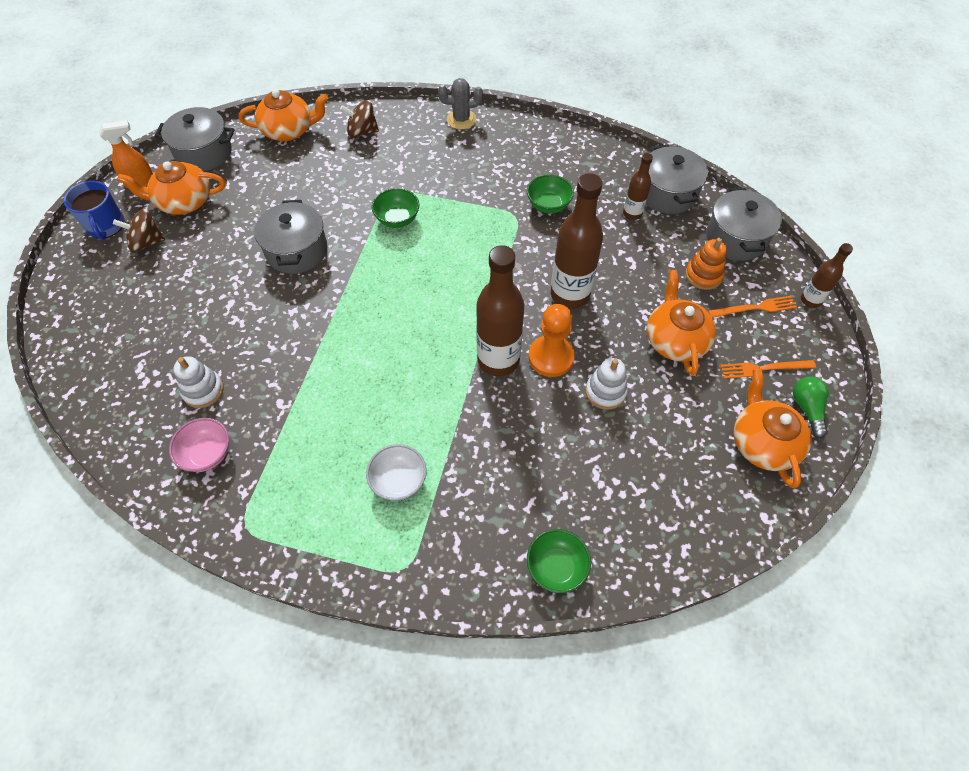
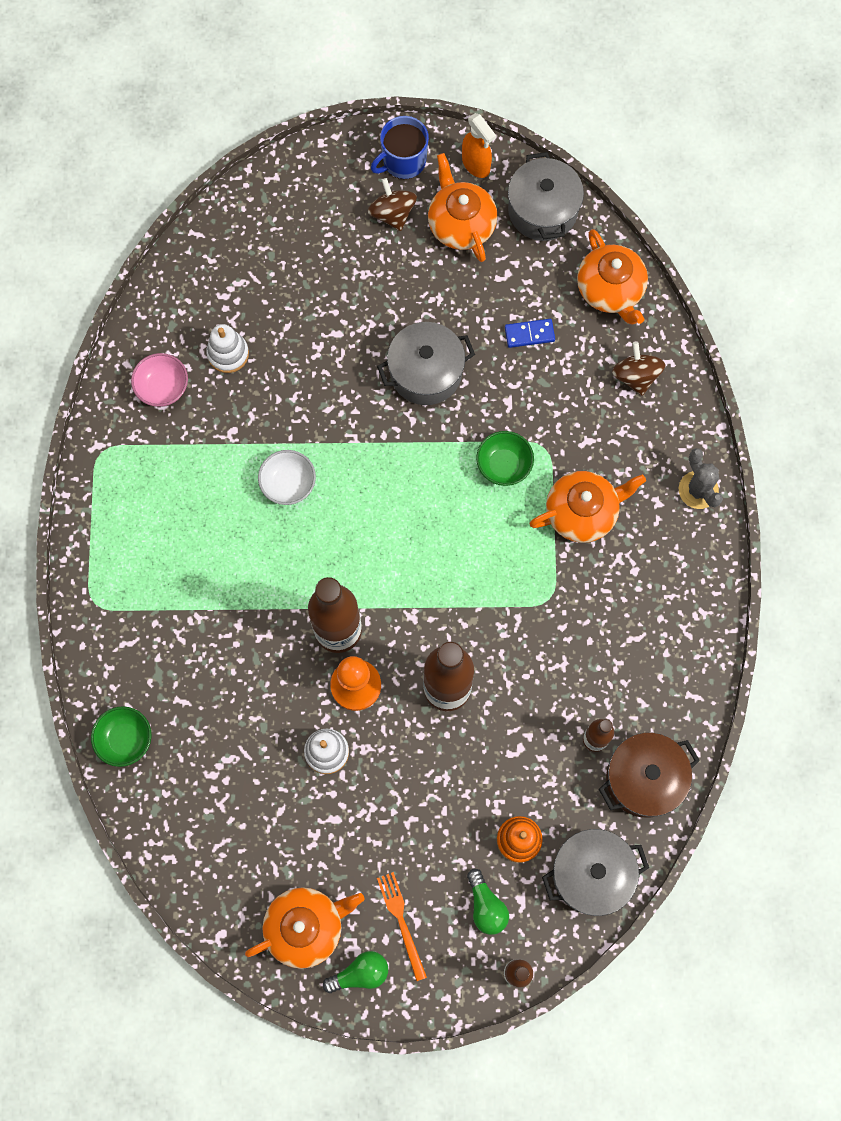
camera: 75 degrees right, 15 degrees up
(298, 181) = (529, 334): none -> blue domino
(399, 481) = (177, 572): white bowl -> white bowl (288, 484)
(548, 205) = (578, 634): green bowl -> none
(667, 193) = (644, 779): grey pot -> brown pot
(675, 340) = (415, 817): orange teapot -> orange teapot (582, 512)
(755, 308) = (486, 906): orange fork -> green light bulb

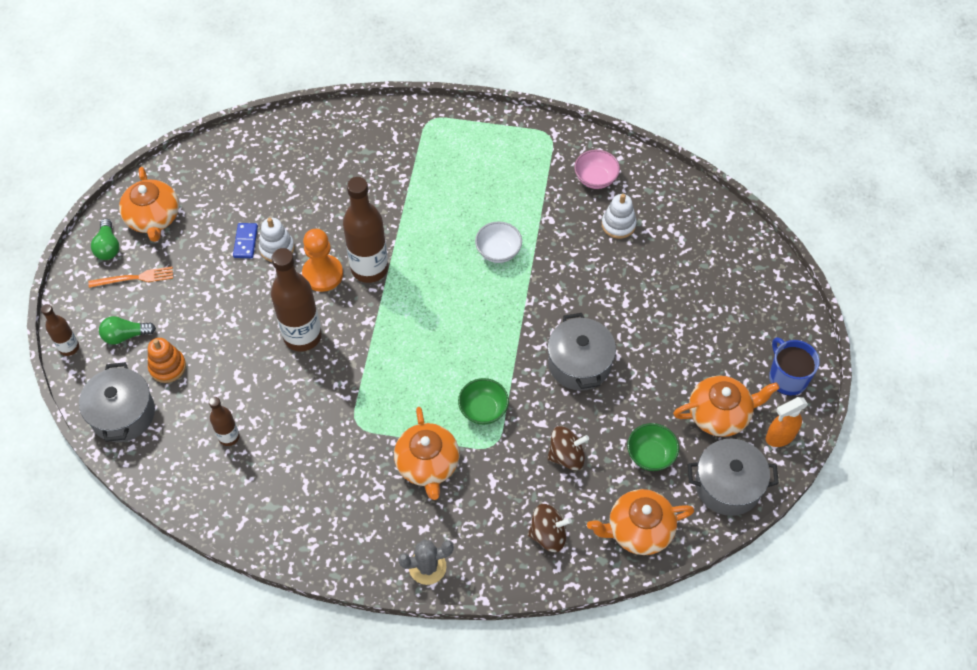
camera: 100 degrees right, 15 degrees down
(125, 739) = (323, 127): green bowl -> green bowl (650, 455)
(392, 214) = (735, 361): brown spinning top -> brown spinning top (566, 456)
(529, 334) = (603, 452): blue domino -> blue domino (246, 242)
(644, 779) = (185, 468): brown pot -> none

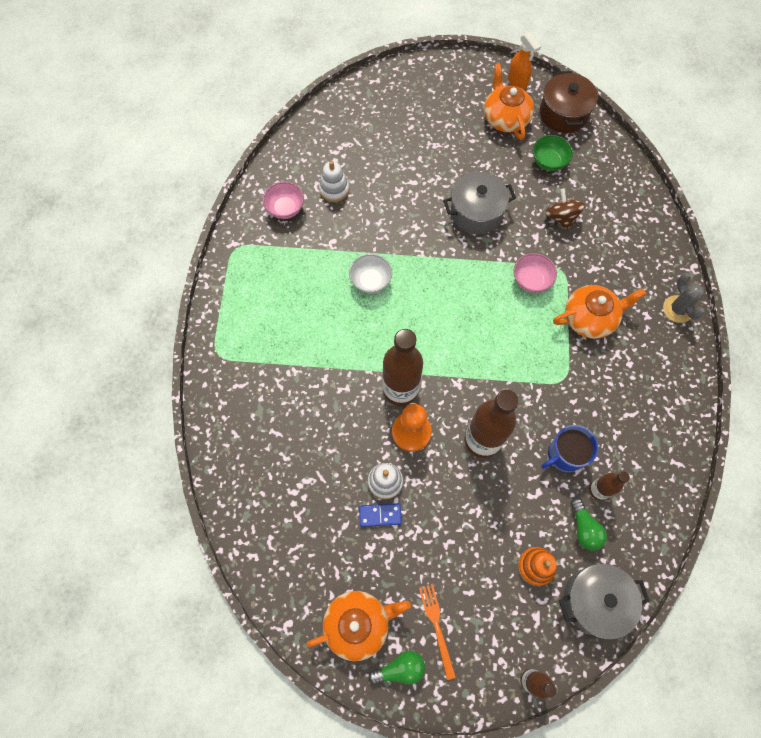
camera: 95 degrees left, 10 degrees up
(126, 335) = (507, 620): green light bulb -> green light bulb (584, 528)
(483, 410) = (531, 280): green bowl -> pink bowl
(548, 535) = (630, 226): brown spinning top -> none
(638, 530) = (611, 168): orange teapot -> none
(727, 485) = (563, 114): grey pot -> brown pot
(787, 377) = (466, 77): blue mug -> blue mug (564, 455)

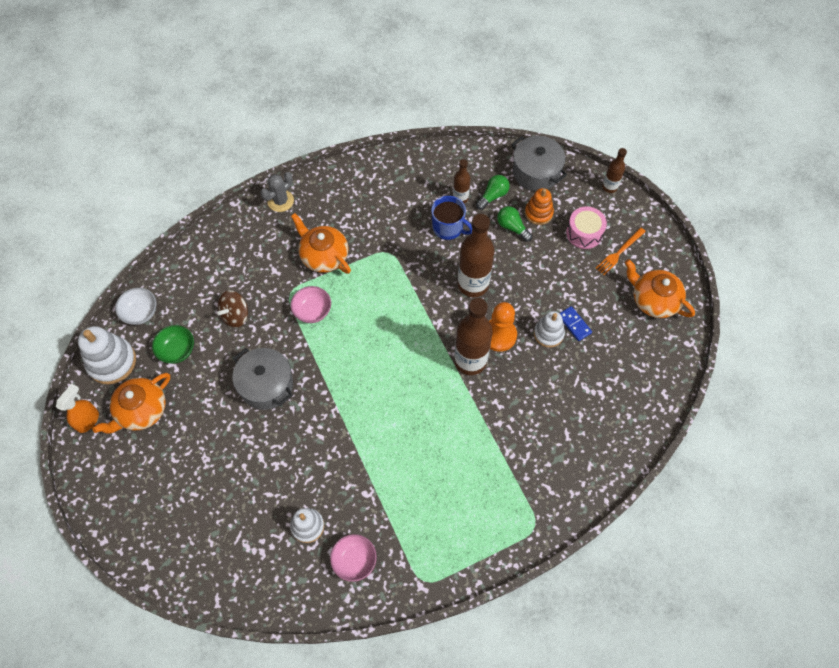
camera: 120 degrees left, 5 degrees down
(370, 281) = (387, 437): white bowl -> white bowl (140, 313)
(400, 668) = (660, 261): green light bulb -> green light bulb (512, 227)
(483, 602) = (584, 233): none -> pink drum
(563, 114) = (112, 362): brown pot -> white stacking toy

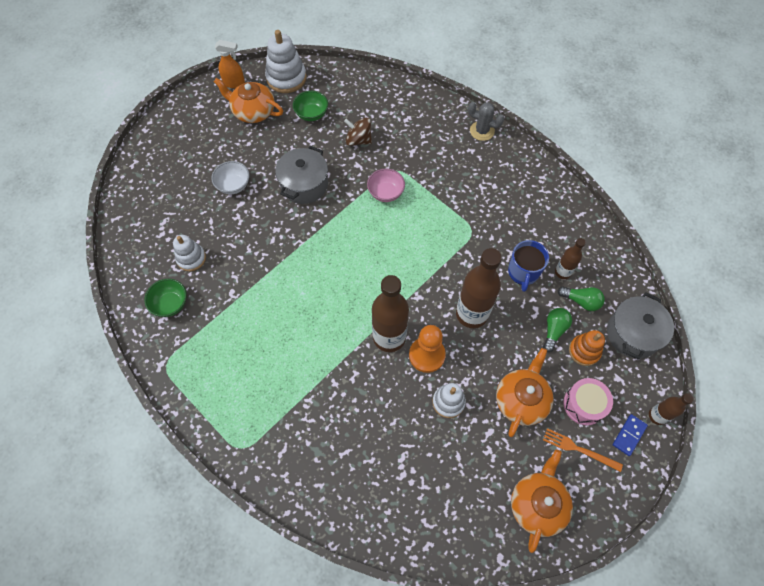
camera: 70 degrees right, 0 degrees up
(140, 313) = (334, 79): white bowl -> white bowl (233, 185)
(323, 255) = (443, 182): orange teapot -> orange teapot (521, 399)
(354, 560) = (170, 304): pink bowl -> green bowl
(574, 324) = (470, 425): blue domino -> blue domino (629, 435)

